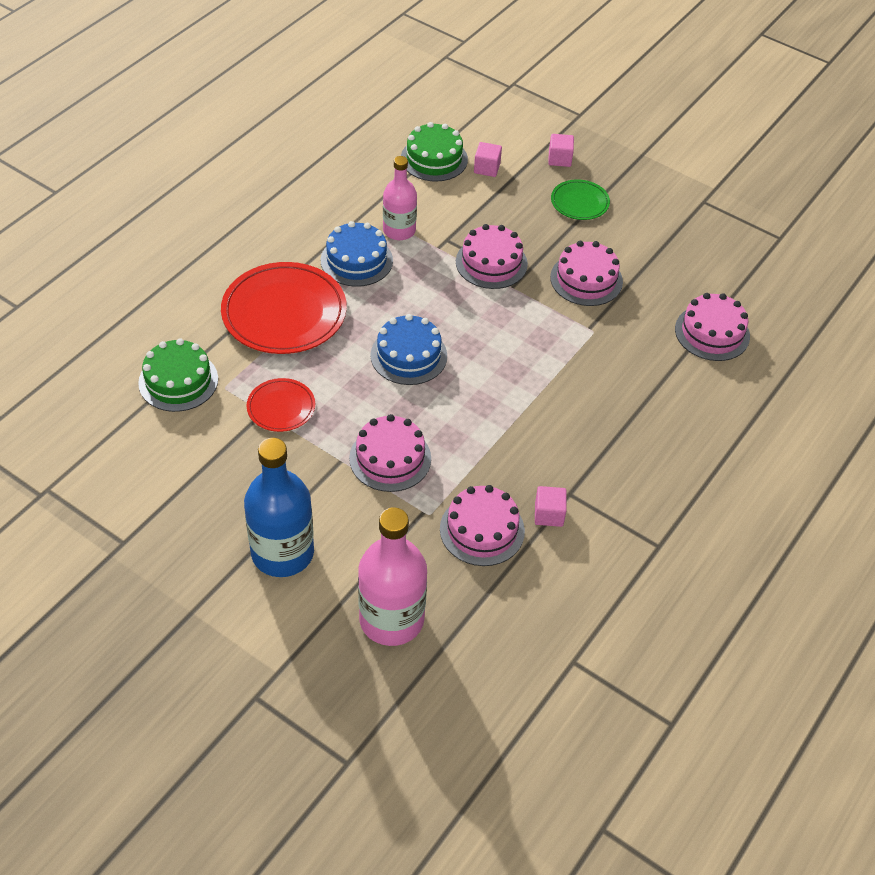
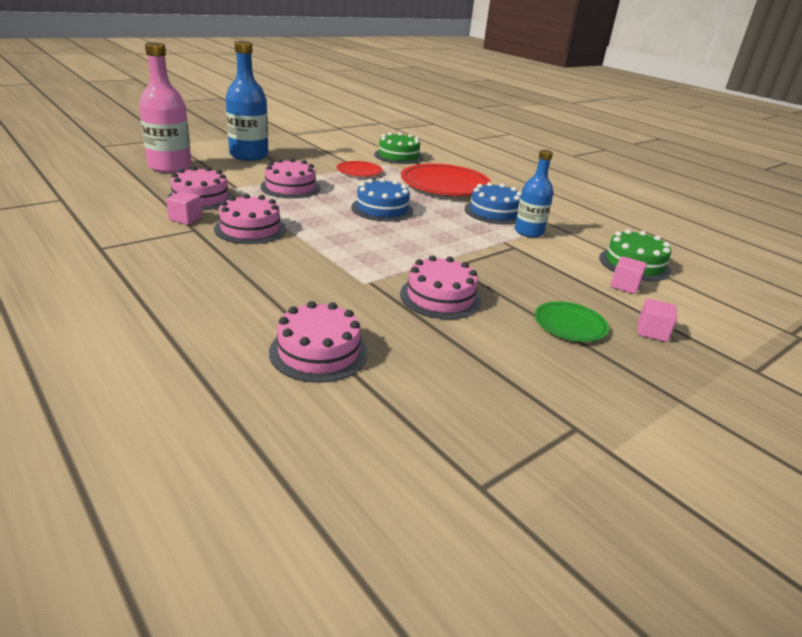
camera: 105 degrees right, 20 degrees down
(399, 230) = (528, 232): pink bottle -> blue bottle
(491, 263) = (478, 258): pink cake -> pink cake (250, 229)

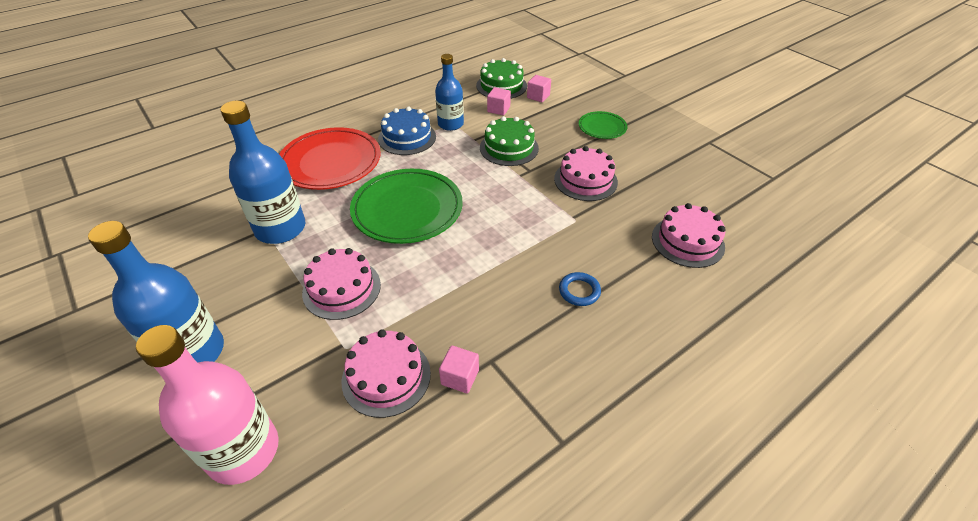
camera: 85 degrees left, 15 degrees up
(250, 229) = (479, 310): pink cake -> none
(256, 272) = (579, 291): none -> blue ring
(359, 171) = (280, 228): red plate -> blue bottle
(382, 209) = (407, 209): blue cake -> green plate
(398, 156) = (219, 194): green cake -> green cake (509, 148)
(652, 332) = (597, 98): pink cube -> pink cube (498, 109)

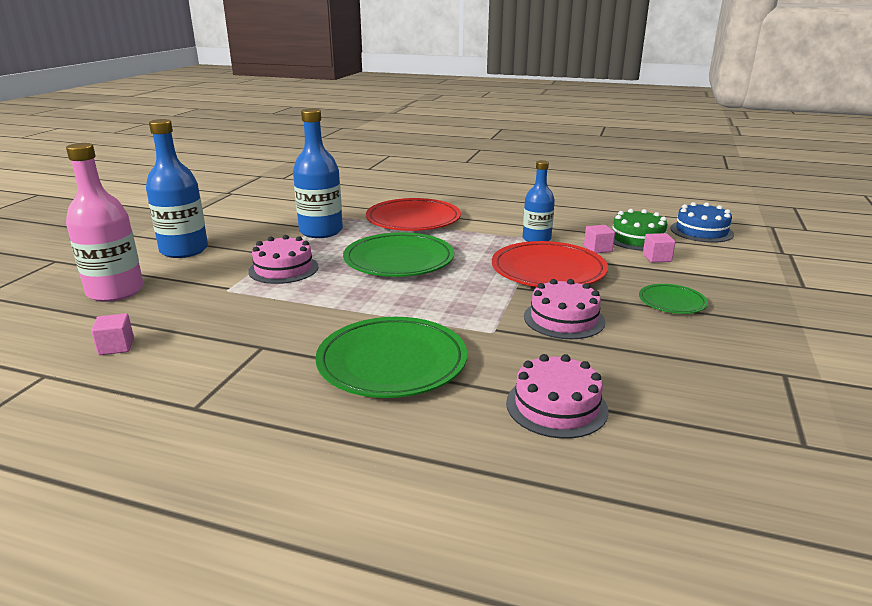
camera: 55 degrees right, 20 degrees down
(386, 376) = (211, 312): pink cake -> none
(407, 138) = (487, 231): blue cake -> blue cake (701, 231)
(460, 377) = (233, 339): pink cube -> pink cube (116, 346)
(509, 148) = (548, 270): green cake -> red plate
(579, 291) = (392, 362): blue ring -> green plate

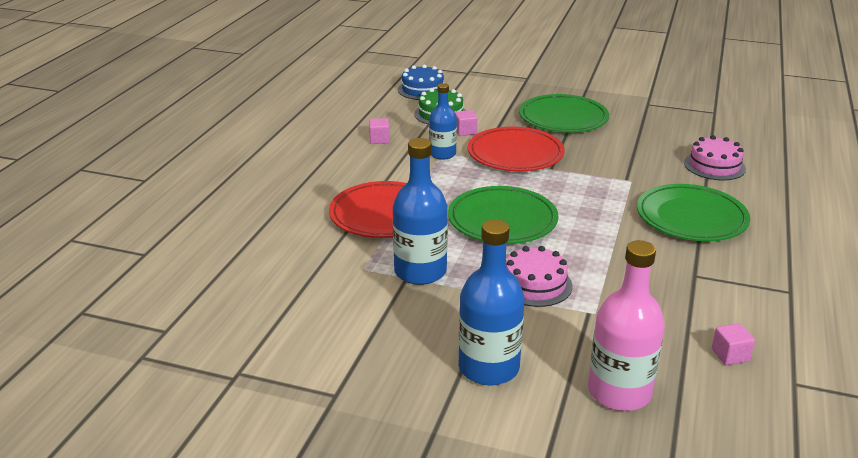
camera: 90 degrees left, 5 degrees up
(564, 319) = (601, 155): pink cake -> none
(657, 258) = (483, 112): pink cube -> pink cube (379, 139)
(672, 302) = (563, 118): green plate -> green plate, size x1.93

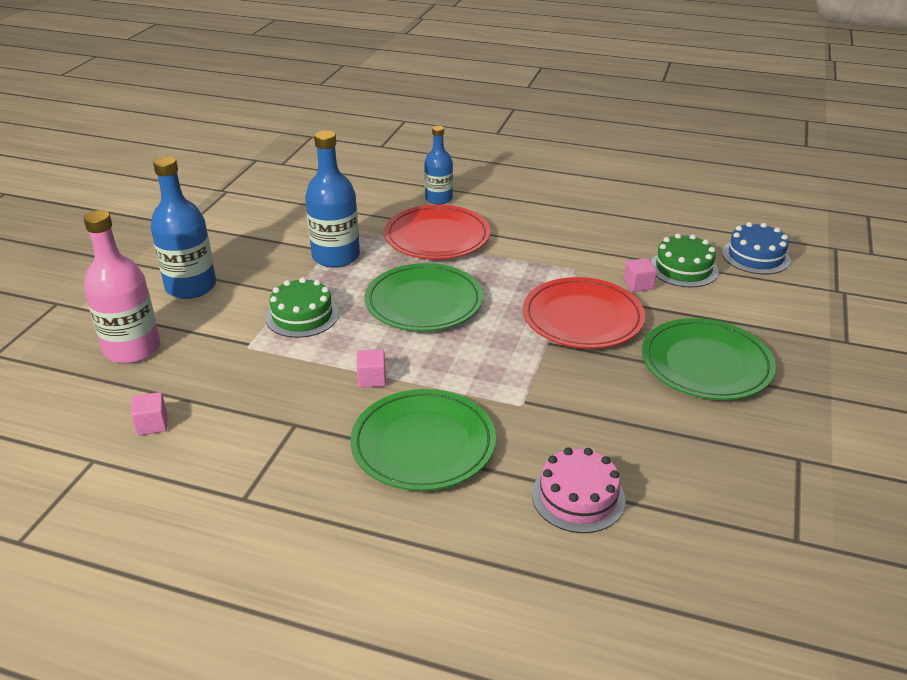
camera: 90 degrees right, 5 degrees up
(379, 139) = (601, 231): pink cube -> pink cube (372, 379)
(442, 154) = (573, 269): blue bottle -> blue bottle (438, 199)
(535, 284) = (302, 316): pink cake -> green cake

